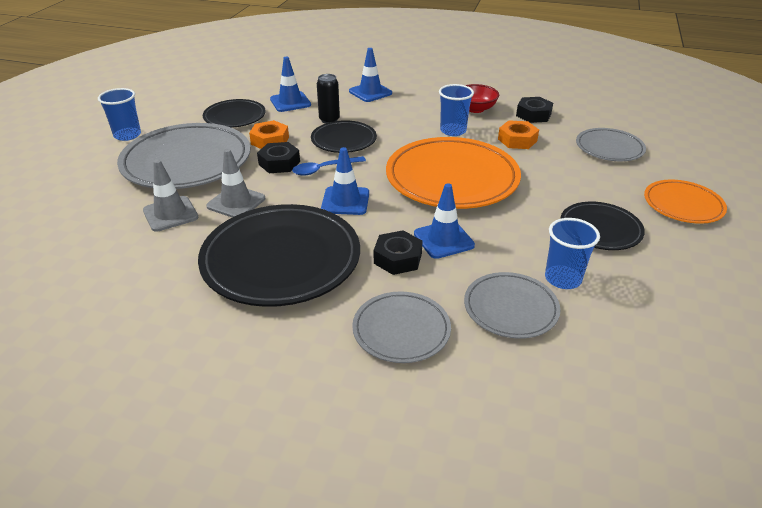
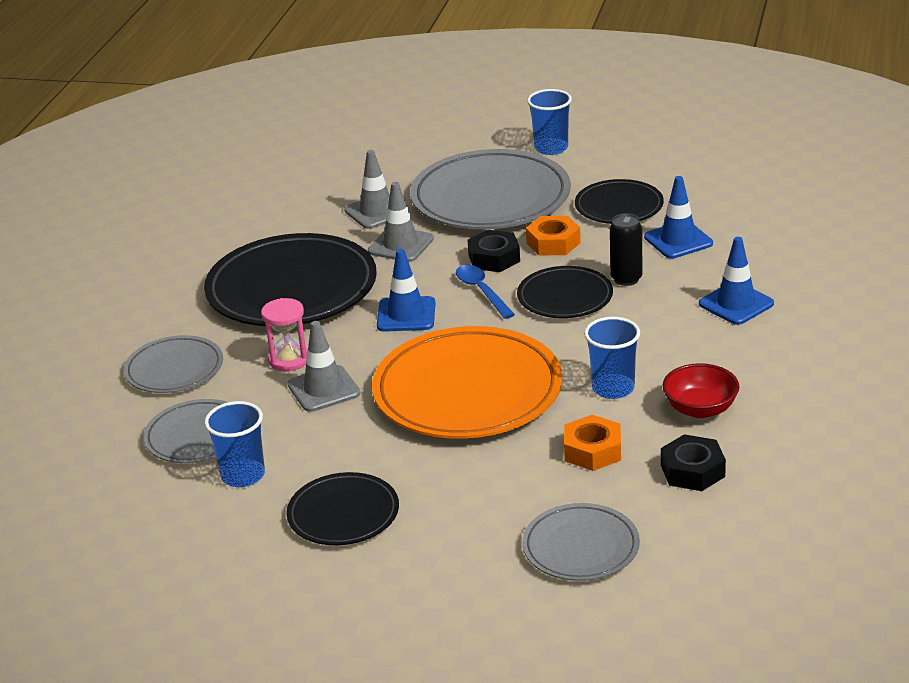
camera: 90 degrees right, 5 degrees down
(397, 258) = (289, 360): black nut -> pink hourglass
(443, 239) = (324, 389): blue traffic cone -> grey traffic cone
(683, 205) = (406, 603): orange plate -> none

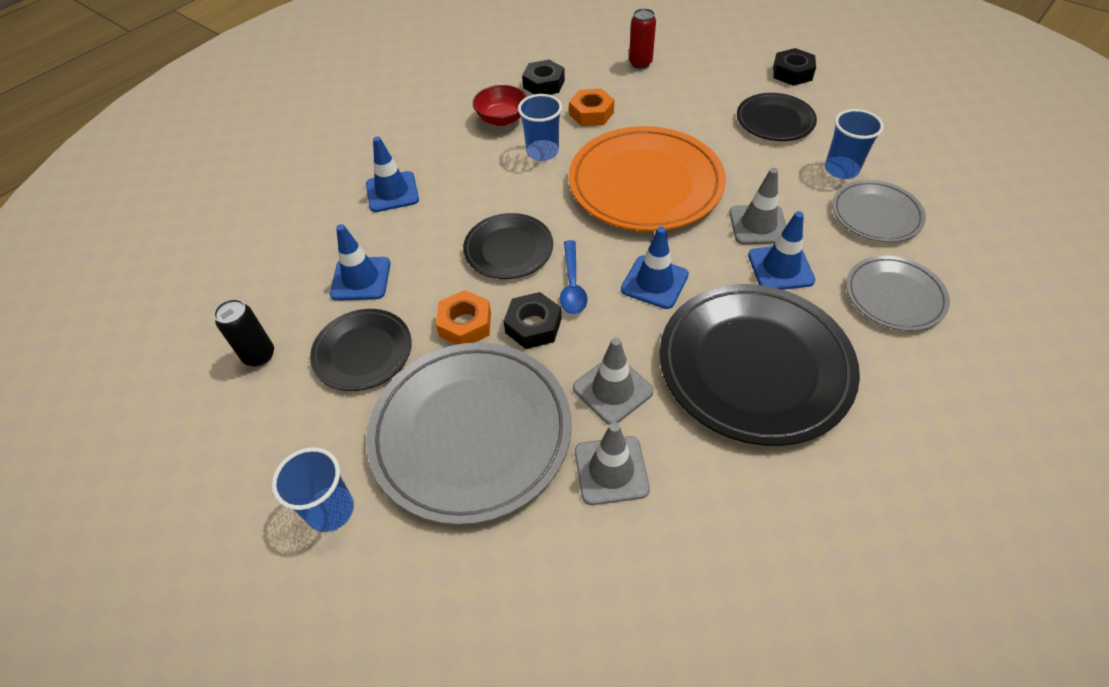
camera: 155 degrees left, 20 degrees up
(289, 360) = (780, 268): pink hourglass -> blue traffic cone
(341, 601) = (792, 73): none -> black nut
(581, 547) = (640, 63): grey plate -> red can
(626, 279) = (444, 250): black can -> black can (259, 355)

